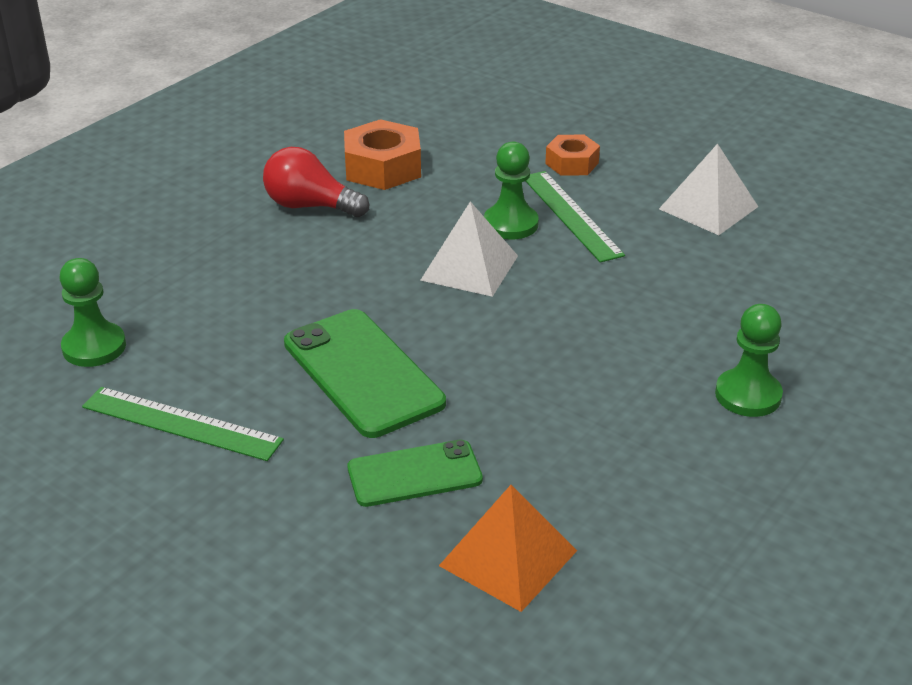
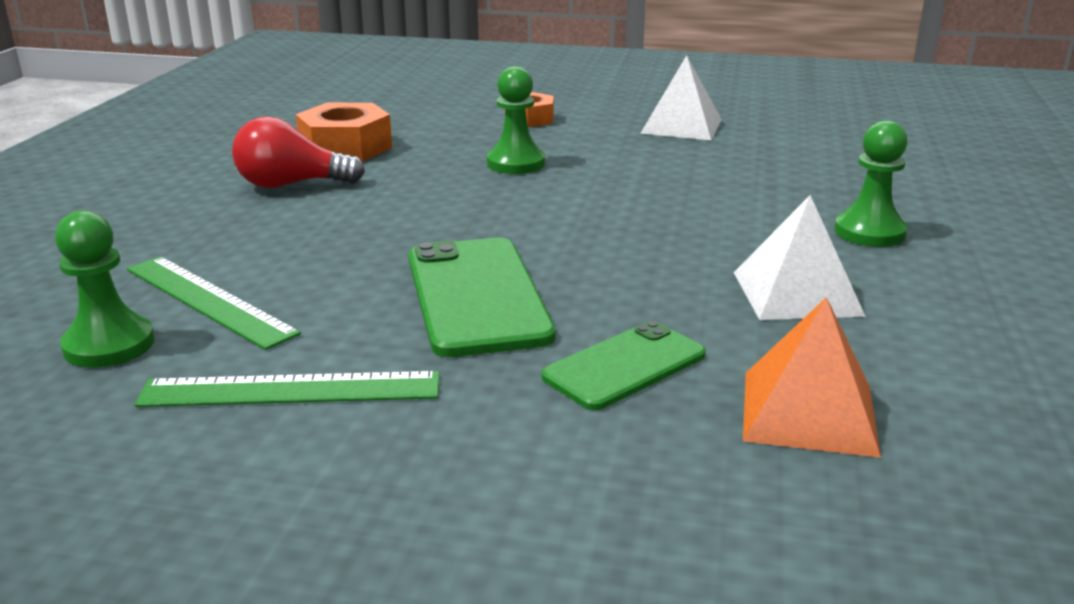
camera: 25 degrees left, 10 degrees down
(363, 373) = (477, 296): green phone -> green phone turned 45 degrees clockwise
(469, 268) = (507, 198): white pyramid -> white pyramid (796, 293)
(570, 215) = (566, 149): green ruler -> green ruler (208, 300)

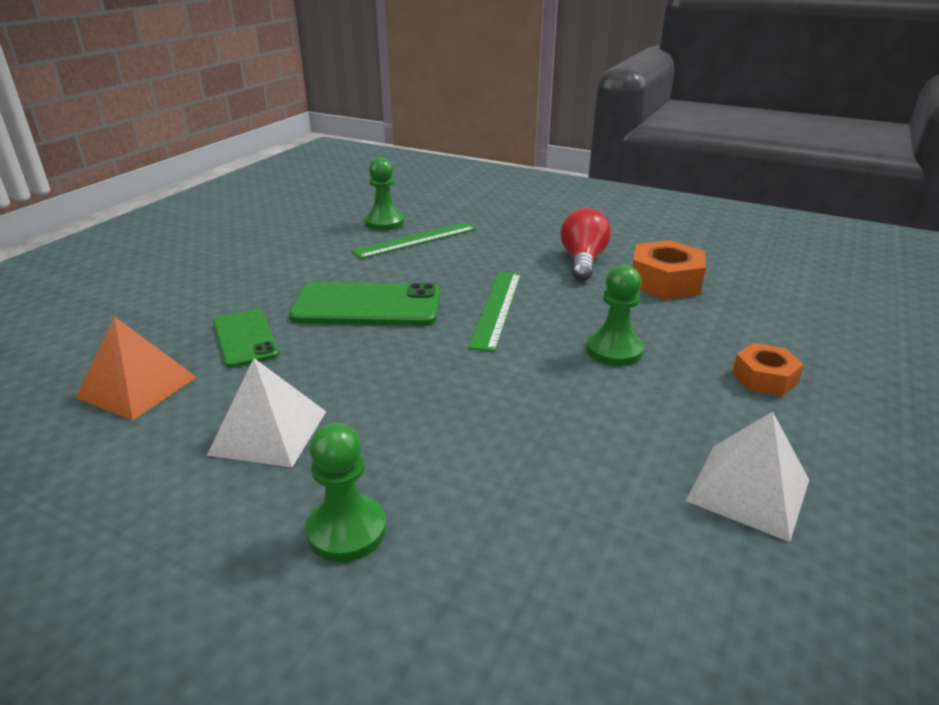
camera: 105 degrees right, 5 degrees up
(291, 390) = (309, 256): green ruler -> green ruler (496, 308)

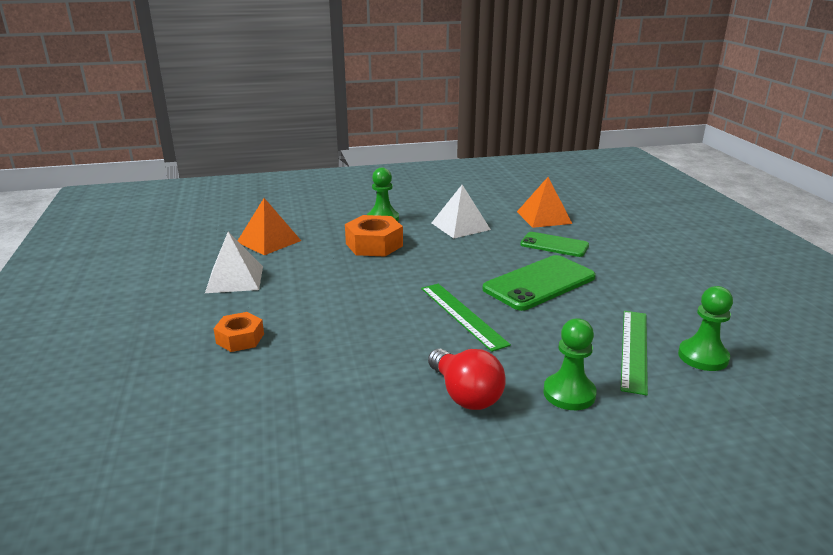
camera: 140 degrees right, 5 degrees down
(614, 350) = (352, 318): green pawn -> green pawn (569, 393)
(638, 583) = (268, 241): none -> orange pyramid
(665, 282) = (366, 403): orange nut -> orange nut (374, 245)

